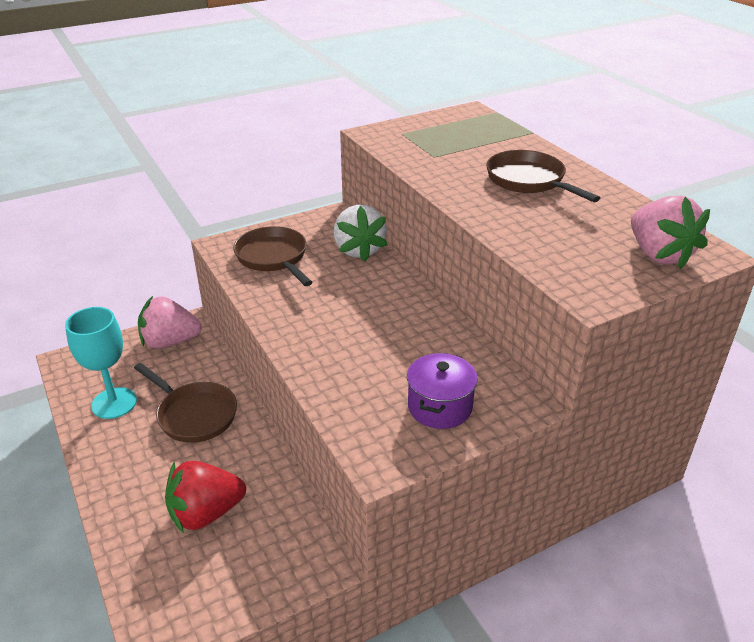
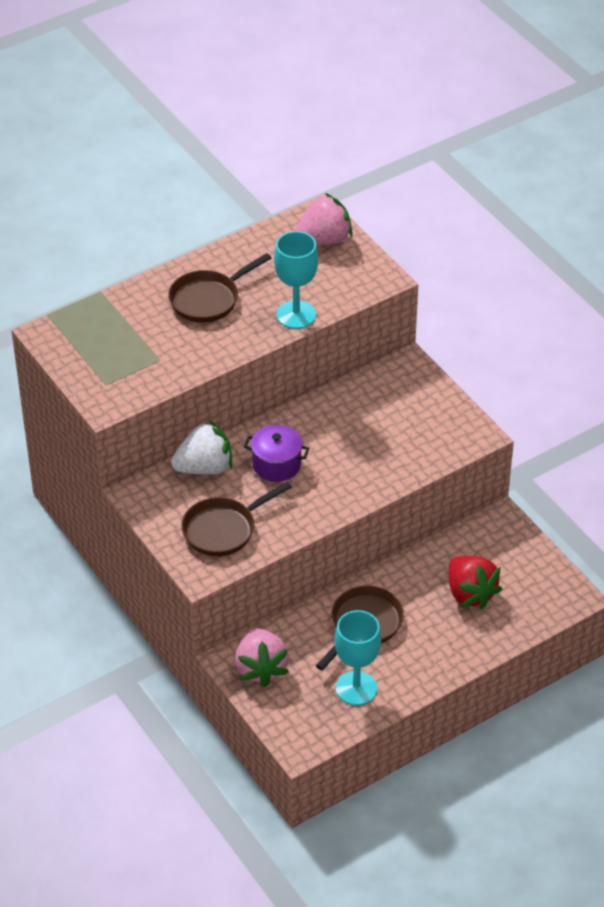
camera: 95 degrees left, 10 degrees up
(440, 407) = (418, 407): purple pot -> purple pot (276, 464)
(509, 230) = (296, 315): none -> turquoise goblet

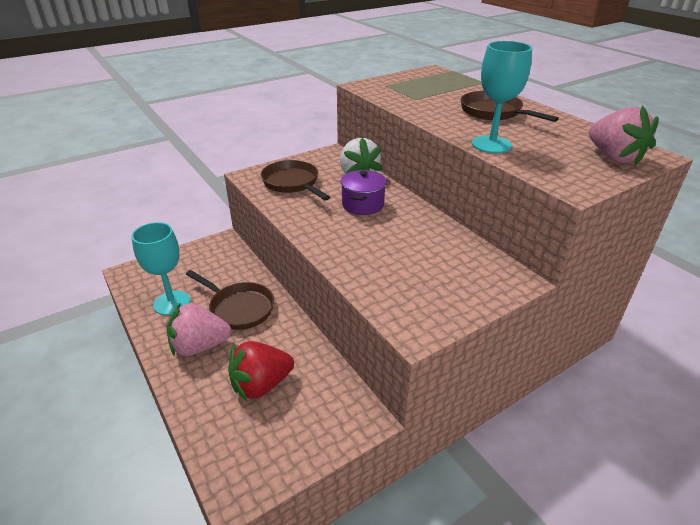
camera: 90 degrees right, 10 degrees down
(261, 668) = (211, 254): pink strawberry -> pink strawberry (199, 346)

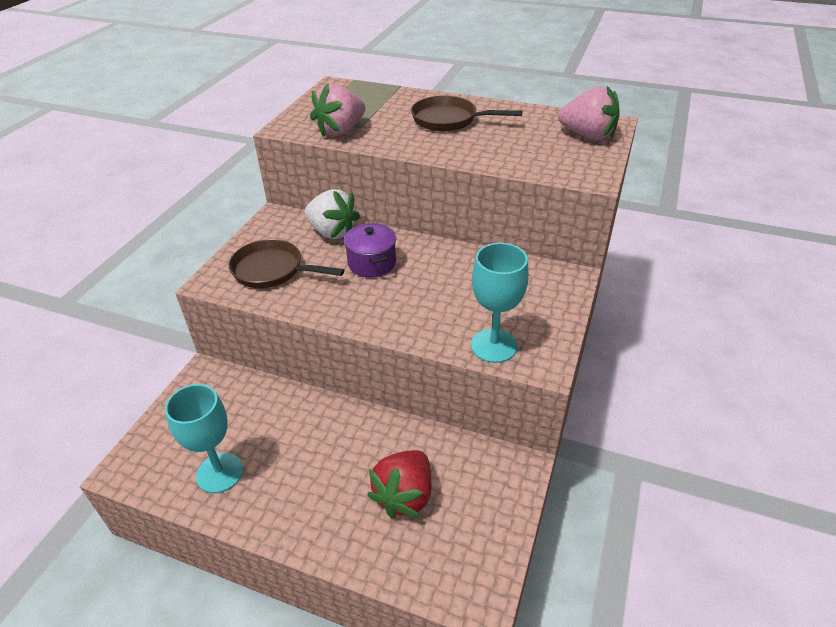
camera: 35 degrees left, 5 degrees up
(199, 346) = (303, 498): pink strawberry -> pink strawberry (340, 131)
(238, 308) = (302, 436): brown pan -> none
(491, 145) = (486, 158): turquoise goblet -> turquoise goblet (494, 346)

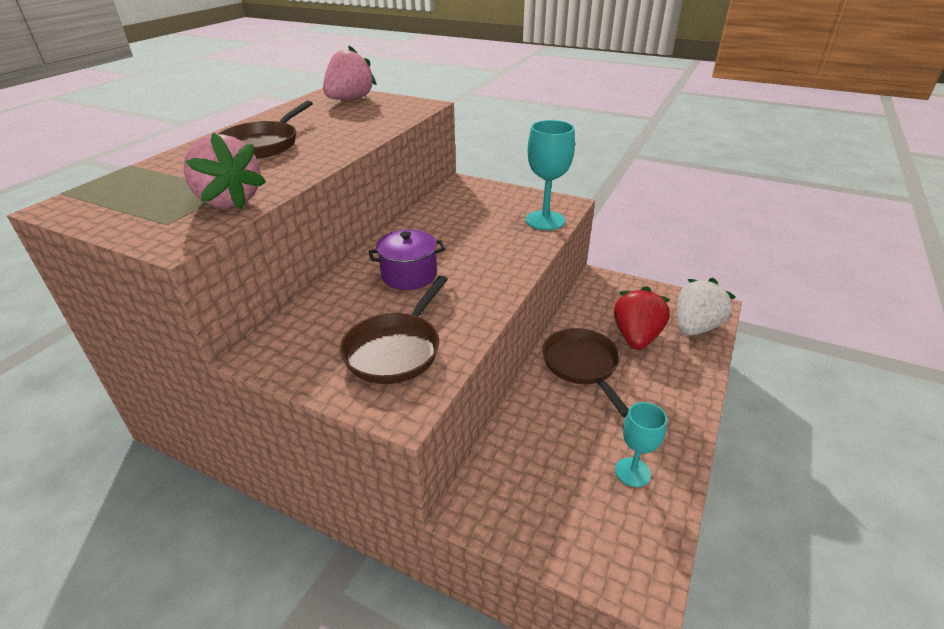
camera: 85 degrees left, 5 degrees down
(220, 473) = (632, 472): turquoise goblet -> turquoise goblet, size x0.65
(332, 232) = (332, 302): white strawberry -> white strawberry (695, 327)
(354, 442) = (582, 366): none -> brown pan
(404, 495) = (636, 337): red strawberry -> red strawberry turned 105 degrees counterclockwise

